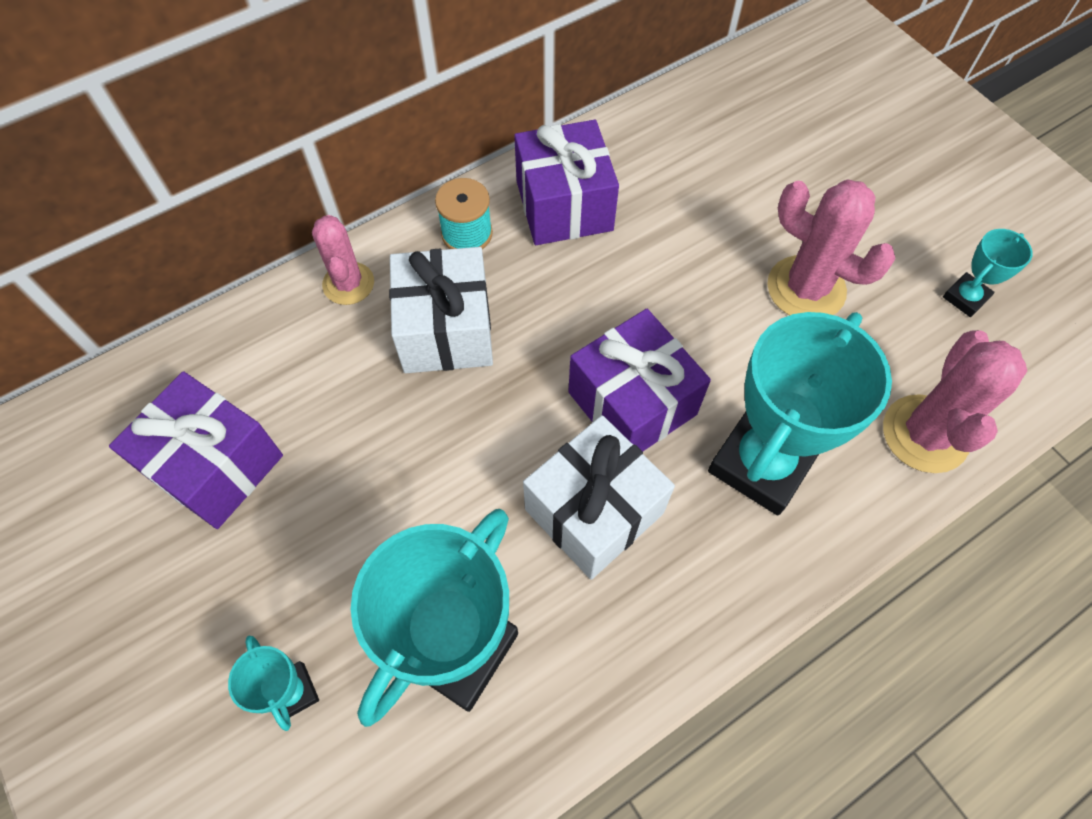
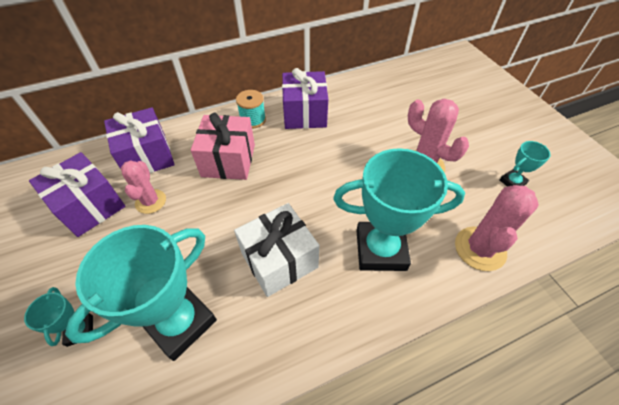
camera: 10 degrees right, 10 degrees down
(348, 284) = (188, 134): pink cactus -> pink cactus (150, 201)
(446, 330) = (228, 160): white gift -> pink gift
(632, 403) = (315, 208): purple gift -> purple gift (147, 156)
(761, 463) = (380, 249): turquoise trophy -> turquoise trophy turned 45 degrees clockwise

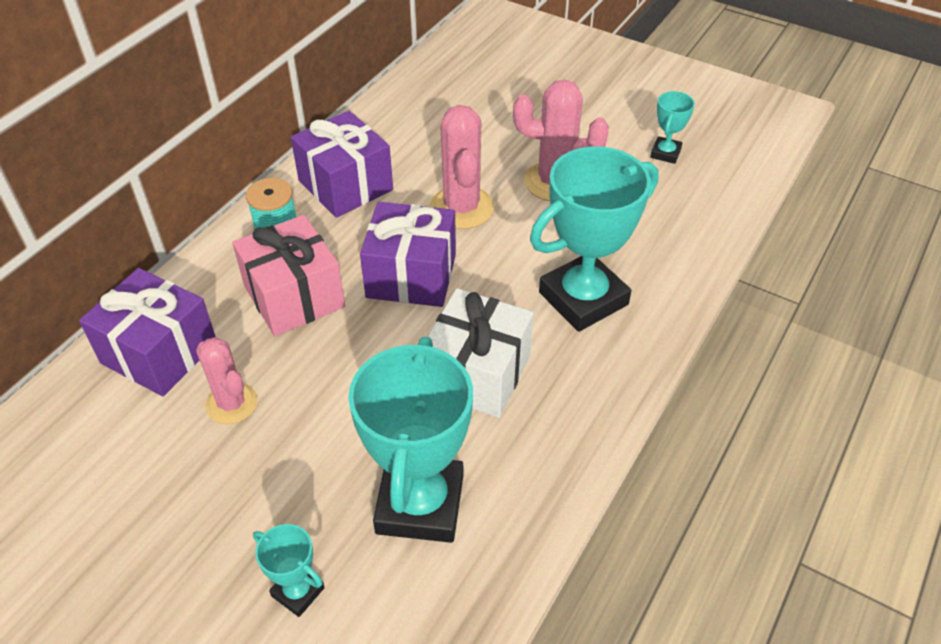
camera: 35 degrees left, 5 degrees down
(90, 206) = (140, 459): purple gift -> purple gift (411, 275)
(480, 248) = (684, 242): pink cactus -> pink cactus (461, 208)

